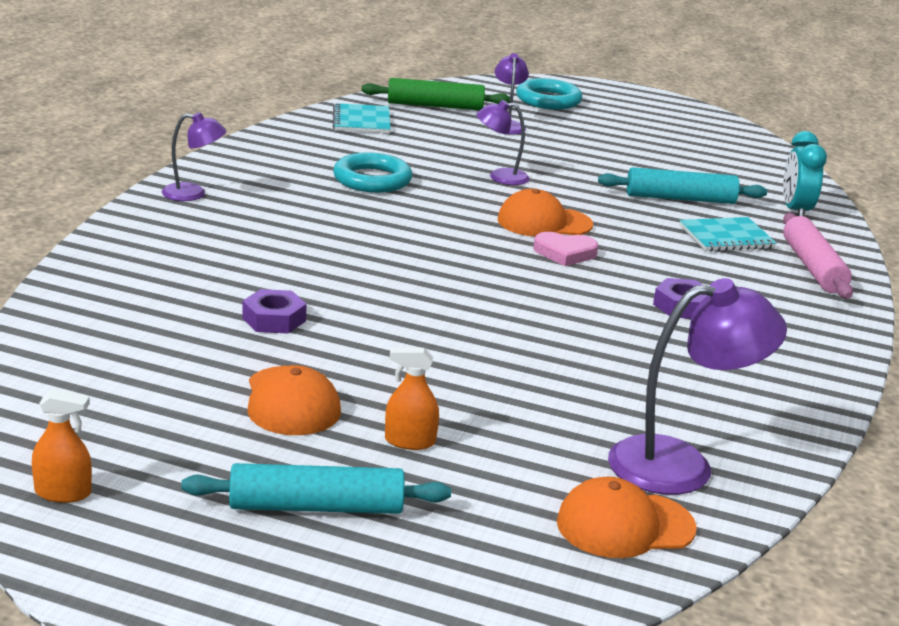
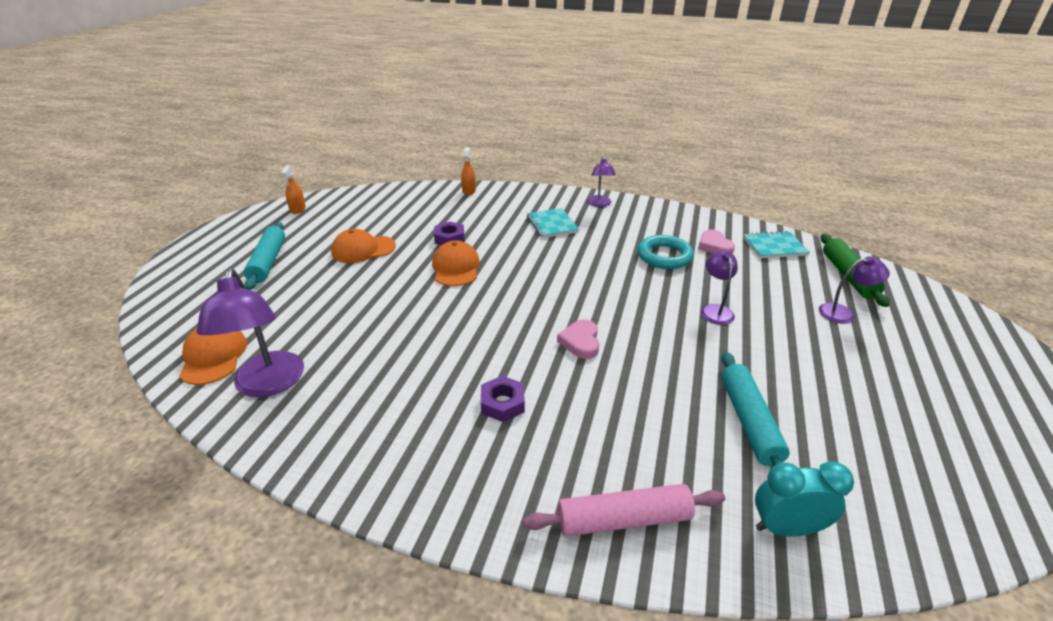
camera: 90 degrees right, 10 degrees up
(351, 149) = (714, 246): none -> pink heart
(410, 441) = (319, 284): orange spray bottle -> orange spray bottle (469, 191)
(544, 222) = (634, 332): orange cap -> orange cap (456, 267)
(548, 100) = (948, 338): turquoise ring -> none
(726, 237) = (667, 449): turquoise notebook -> turquoise notebook (552, 224)

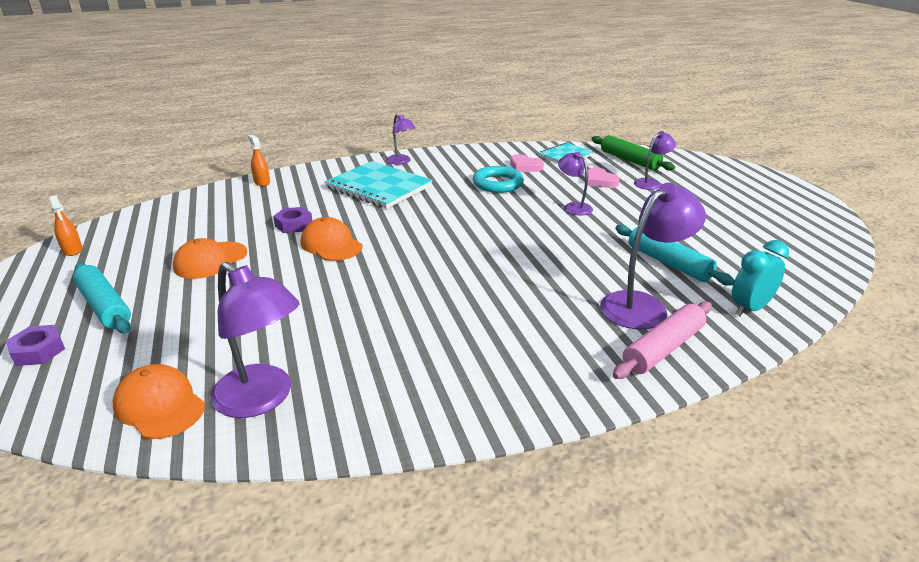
camera: 35 degrees left, 5 degrees down
(502, 403) = (498, 321): purple nut -> purple nut (38, 351)
(552, 224) = (378, 187): turquoise notebook -> turquoise notebook, size x1.72
(580, 342) = (505, 259): pink heart -> pink heart (600, 181)
(660, 457) = (642, 305): none -> purple lamp

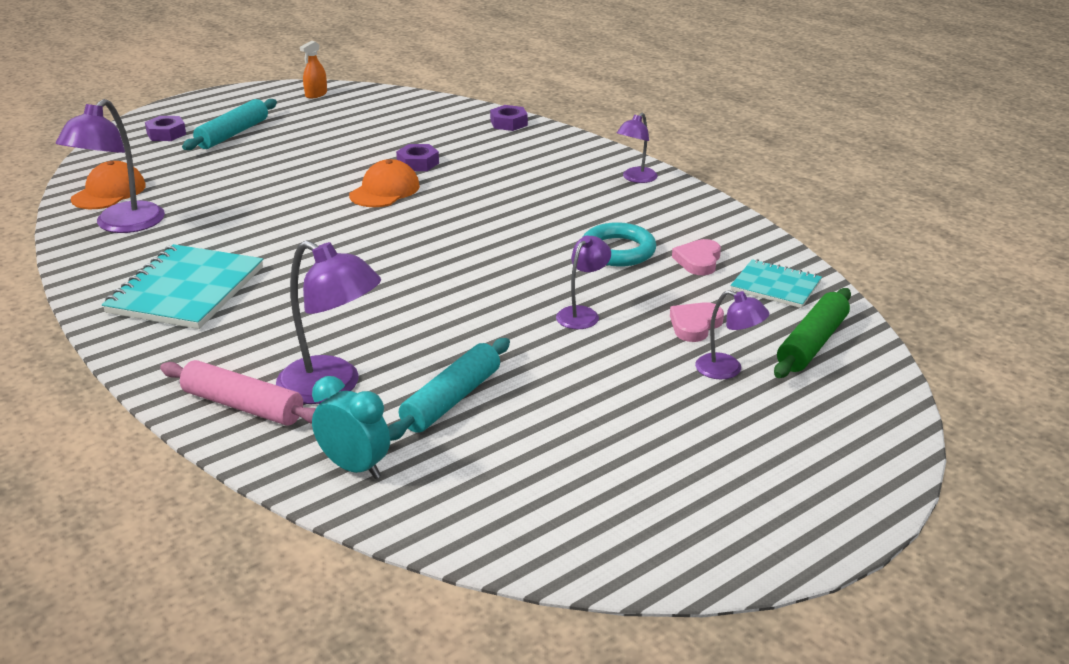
camera: 70 degrees right, 0 degrees up
(210, 260) = (324, 148): orange cap -> none
(262, 182) = (508, 123): orange spray bottle -> purple nut
(378, 187) = (544, 182): turquoise notebook -> turquoise notebook (186, 290)

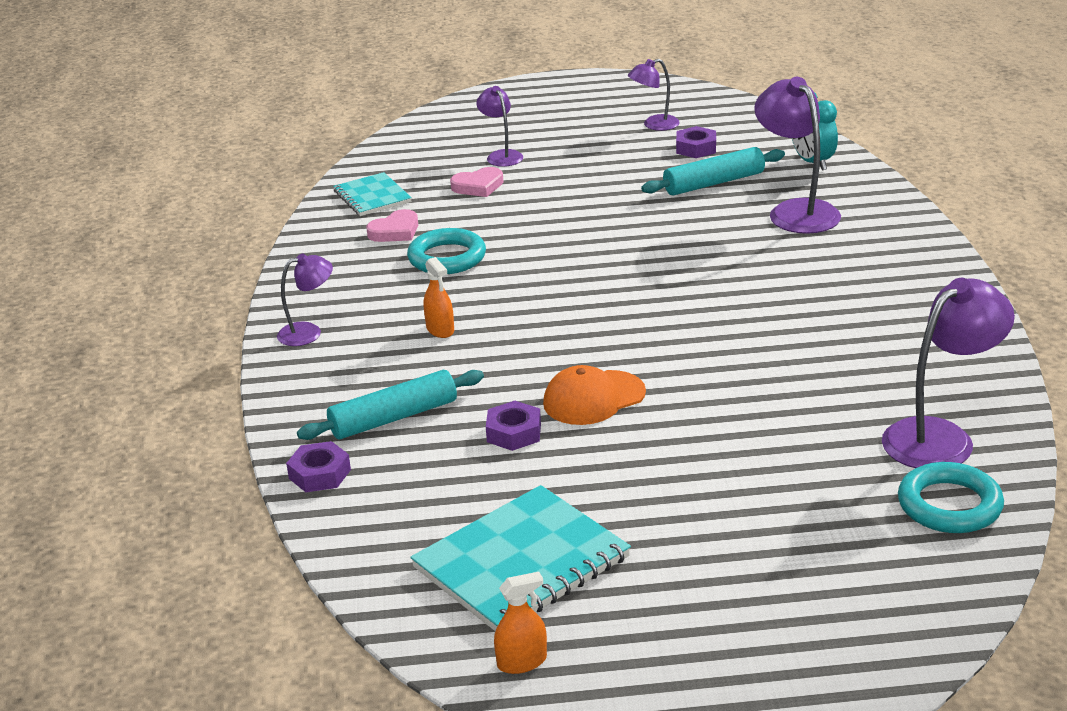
camera: 145 degrees left, 0 degrees up
(109, 192) = (949, 505): orange cap -> turquoise ring
(166, 134) = (830, 627): purple nut -> purple nut (696, 148)
(186, 290) = (887, 326): turquoise notebook -> turquoise notebook (522, 563)
(233, 134) = (723, 588): turquoise rolling pin -> turquoise rolling pin (393, 418)
(242, 406) = (873, 214): pink rolling pin -> none
(545, 202) = (440, 329): none -> orange spray bottle
(582, 314) = (550, 214): purple lamp -> purple lamp (654, 125)
(812, 343) = (419, 156): green rolling pin -> none

